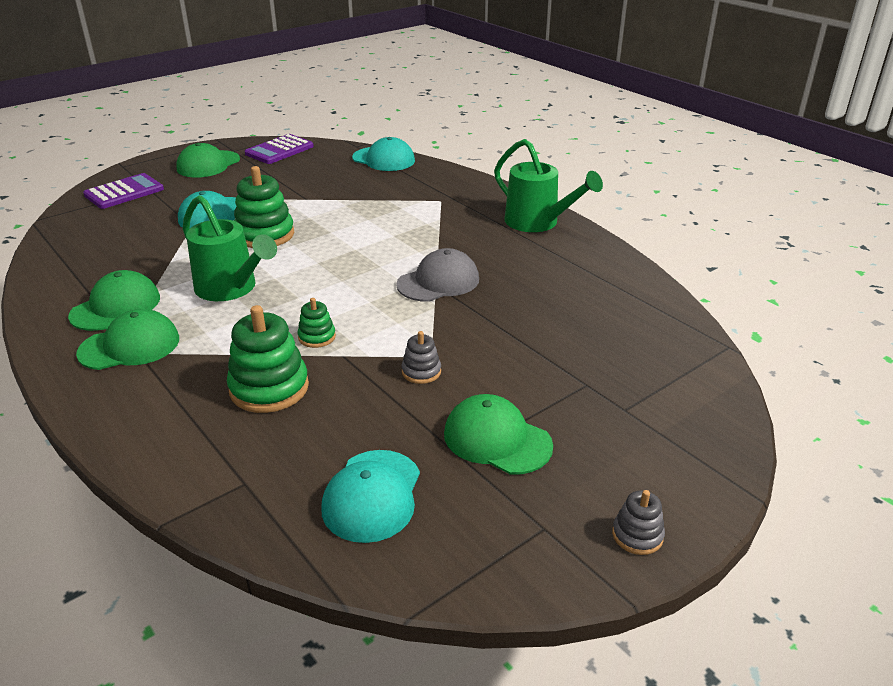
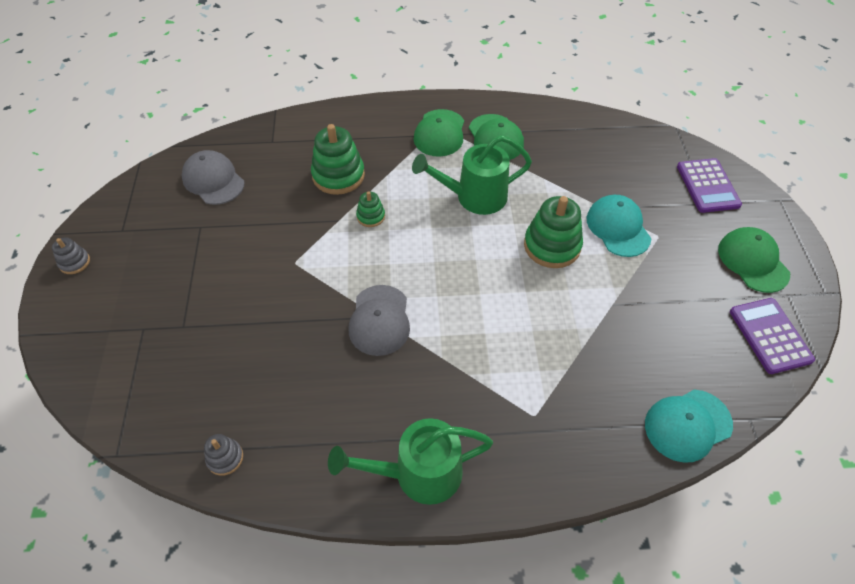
camera: 125 degrees right, 20 degrees up
(372, 495) = (213, 180): turquoise cap -> grey cap
(421, 372) = (283, 249): grey stacking toy -> grey stacking toy (225, 458)
(497, 439) = (192, 249): green cap -> none

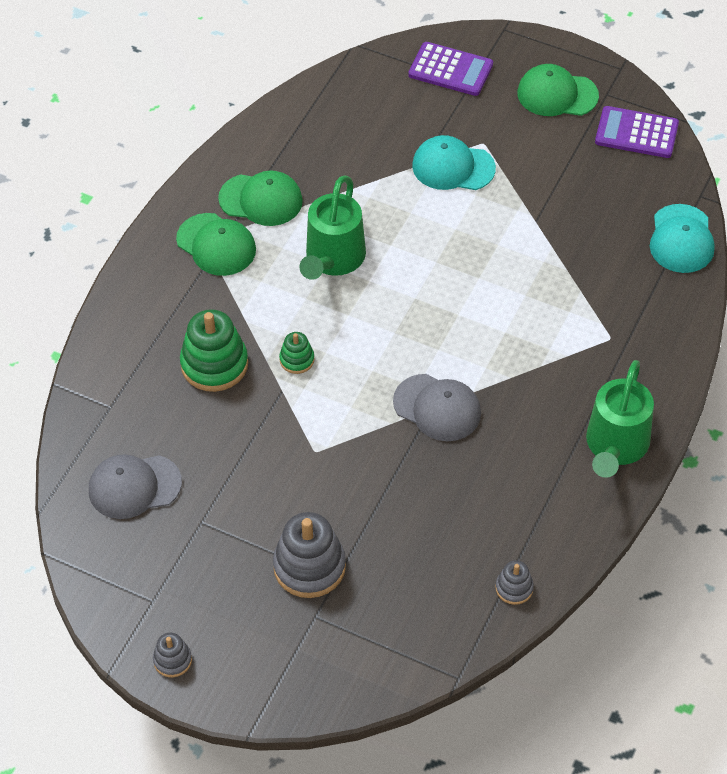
camera: 60 degrees left, 0 degrees up
(187, 305) = (309, 566): none -> grey stacking toy
(552, 246) = (439, 229): green stacking toy -> none

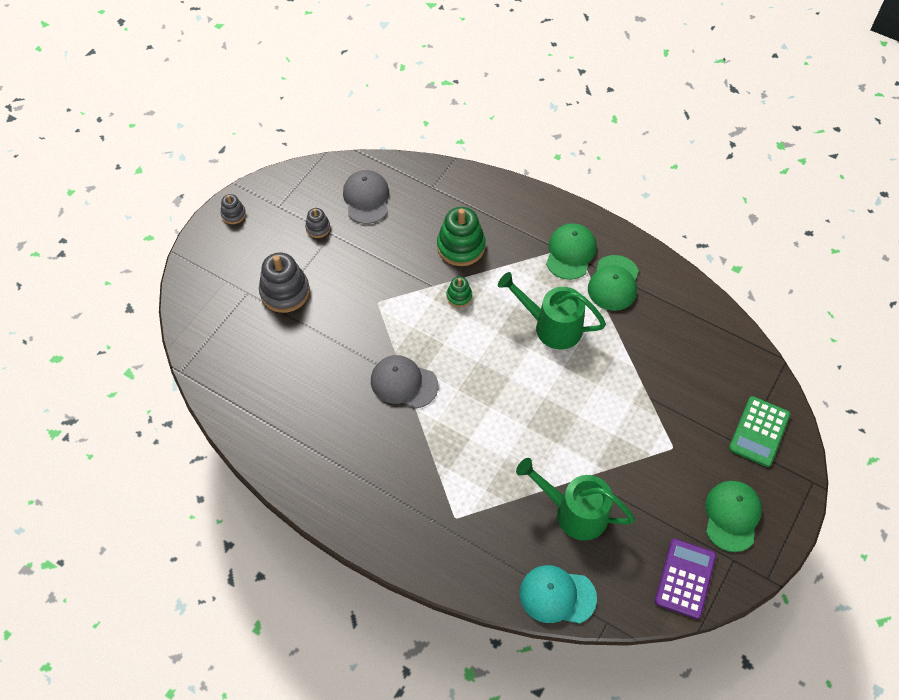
camera: 95 degrees right, 5 degrees up
(216, 245) = (570, 253): green cap -> green cap turned 150 degrees clockwise
(437, 408) = (404, 383): grey cap -> grey cap turned 75 degrees clockwise
(450, 70) = (759, 431): purple calculator -> green calculator
(453, 167) = (645, 421): turquoise cap -> none
(514, 588) = (240, 415): grey stacking toy -> grey stacking toy (318, 228)
(615, 447) = (348, 504): green watering can -> green watering can (573, 512)

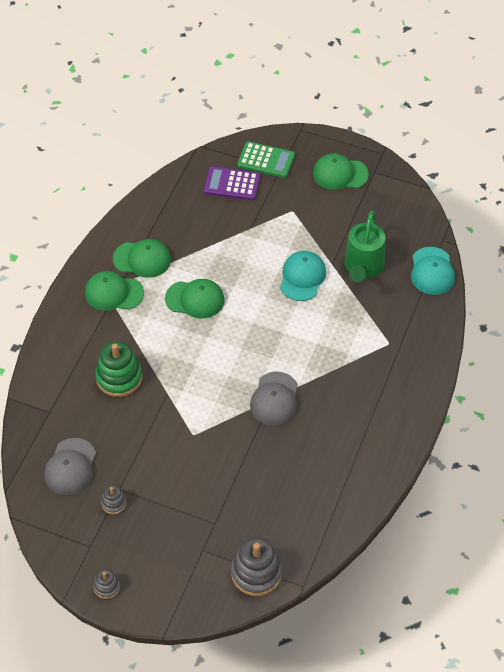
camera: 100 degrees left, 5 degrees down
(285, 292) = (195, 515): grey stacking toy -> grey stacking toy (256, 573)
(366, 198) = (70, 467): grey cap -> grey cap turned 60 degrees counterclockwise
(459, 296) = (175, 371): green stacking toy -> none
(551, 326) = (195, 299): green watering can -> green cap
(567, 440) = (302, 277): none -> turquoise cap
(685, 578) = (396, 198): purple calculator -> purple calculator (232, 184)

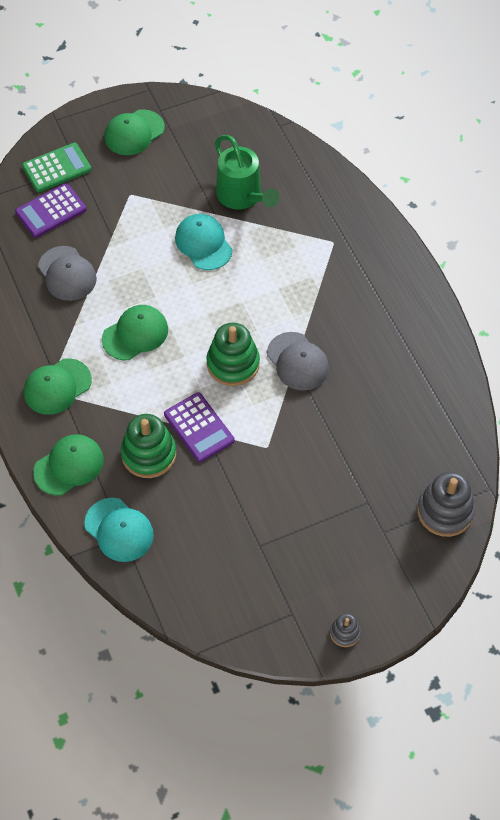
camera: 45 degrees left, 5 degrees up
(70, 467) = (197, 564): grey cap -> grey cap (67, 274)
(114, 503) = (269, 561): grey stacking toy -> none
(142, 259) = (48, 337): green cap -> green cap (69, 466)
(166, 387) = (199, 427): none -> purple calculator
(232, 366) = (233, 364): none -> green stacking toy
(432, 271) = (300, 157): turquoise cap -> turquoise cap (119, 530)

